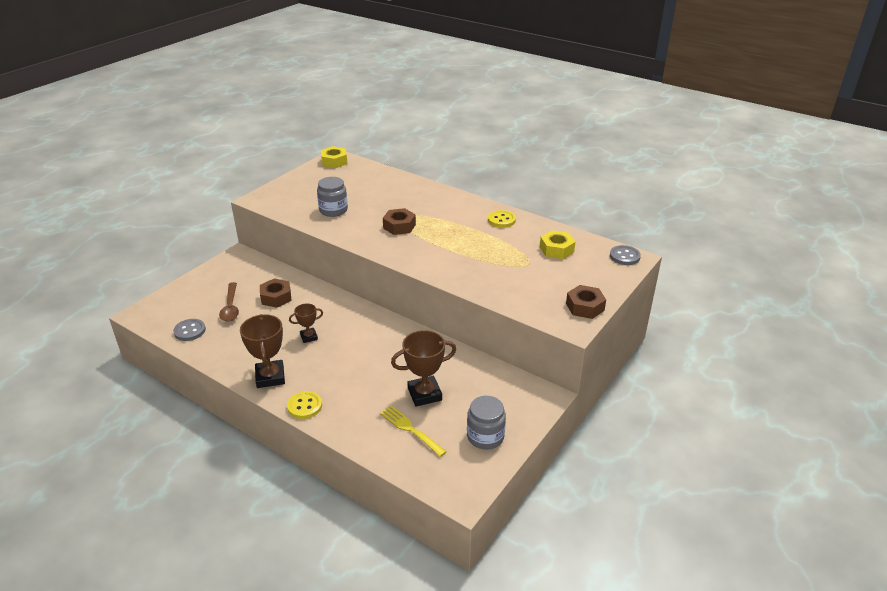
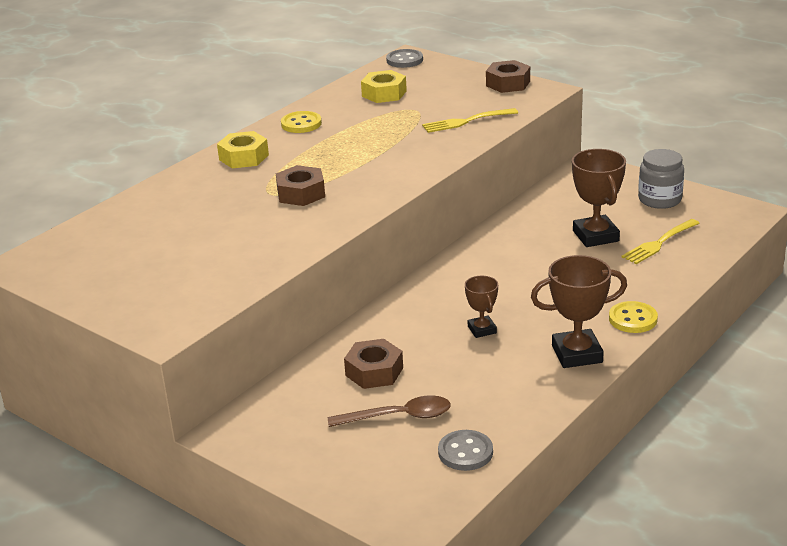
camera: 85 degrees left, 5 degrees down
(333, 210) = (232, 251): grey jar -> none
(334, 161) = (38, 264): yellow nut -> yellow nut (244, 157)
(508, 286) = (466, 121): none -> yellow fork

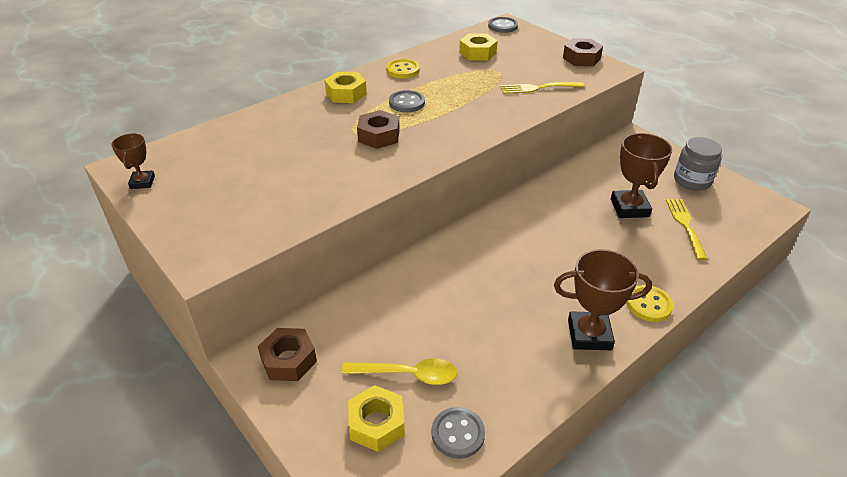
camera: 10 degrees right, 10 degrees up
(320, 157) = (407, 103): none -> grey button
(374, 371) = (401, 317): brown nut -> brown nut (288, 360)
(380, 459) = (377, 423): none -> yellow nut
(399, 417) = (408, 375): brown spoon -> yellow spoon
(482, 330) = (508, 289): brown trophy -> brown trophy (142, 182)
(659, 243) = (685, 225): yellow fork -> yellow fork turned 120 degrees clockwise

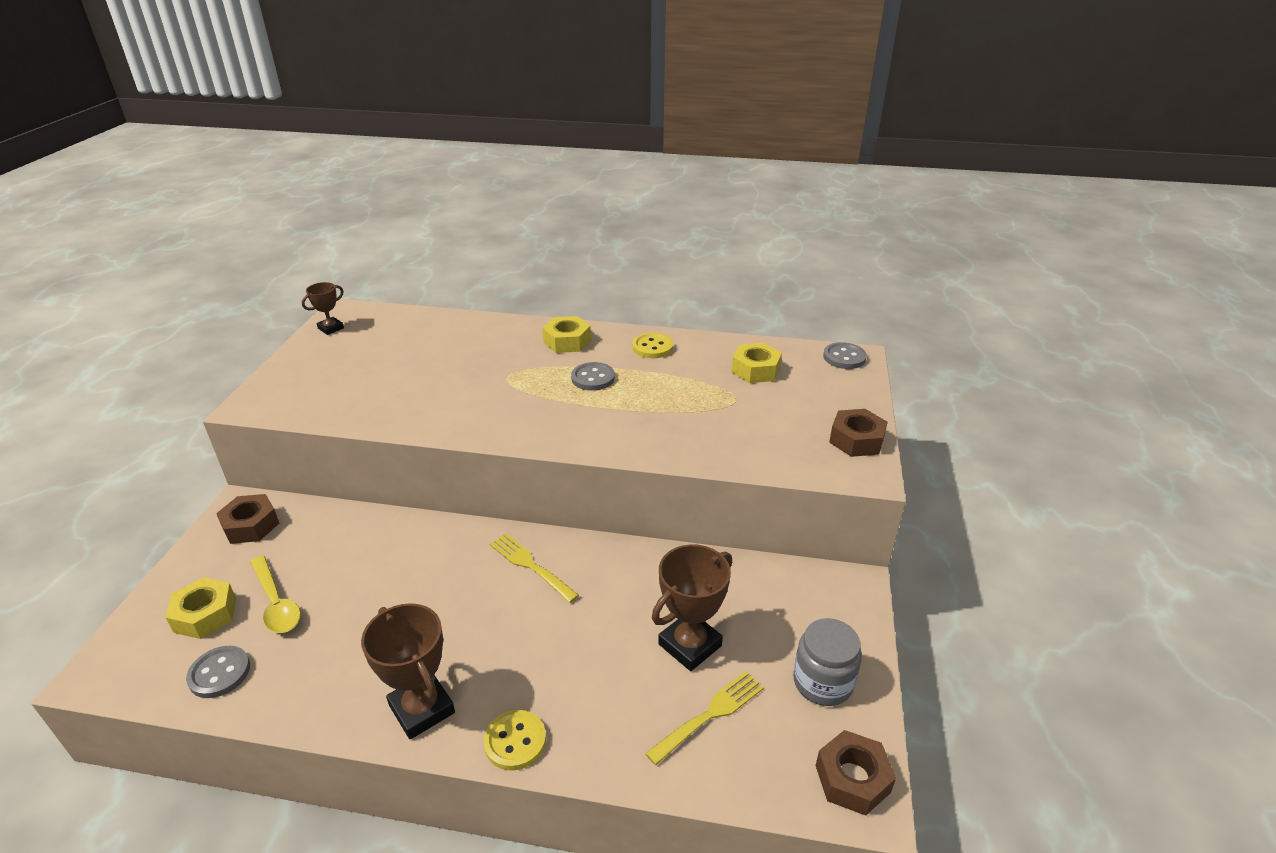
camera: 50 degrees right, 5 degrees down
(379, 136) = (515, 392): brown nut -> brown nut (852, 778)
(538, 88) = (736, 440): yellow fork -> yellow fork (530, 565)

